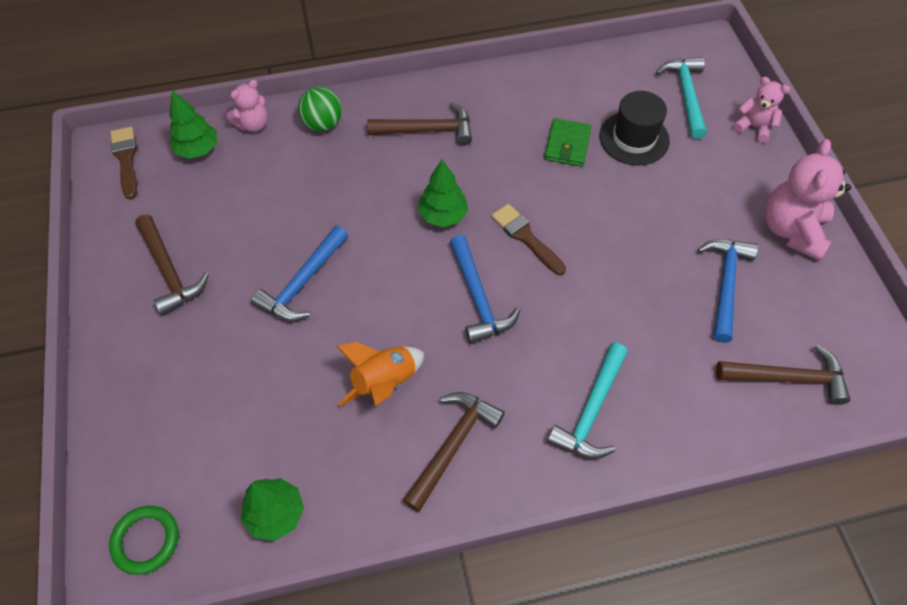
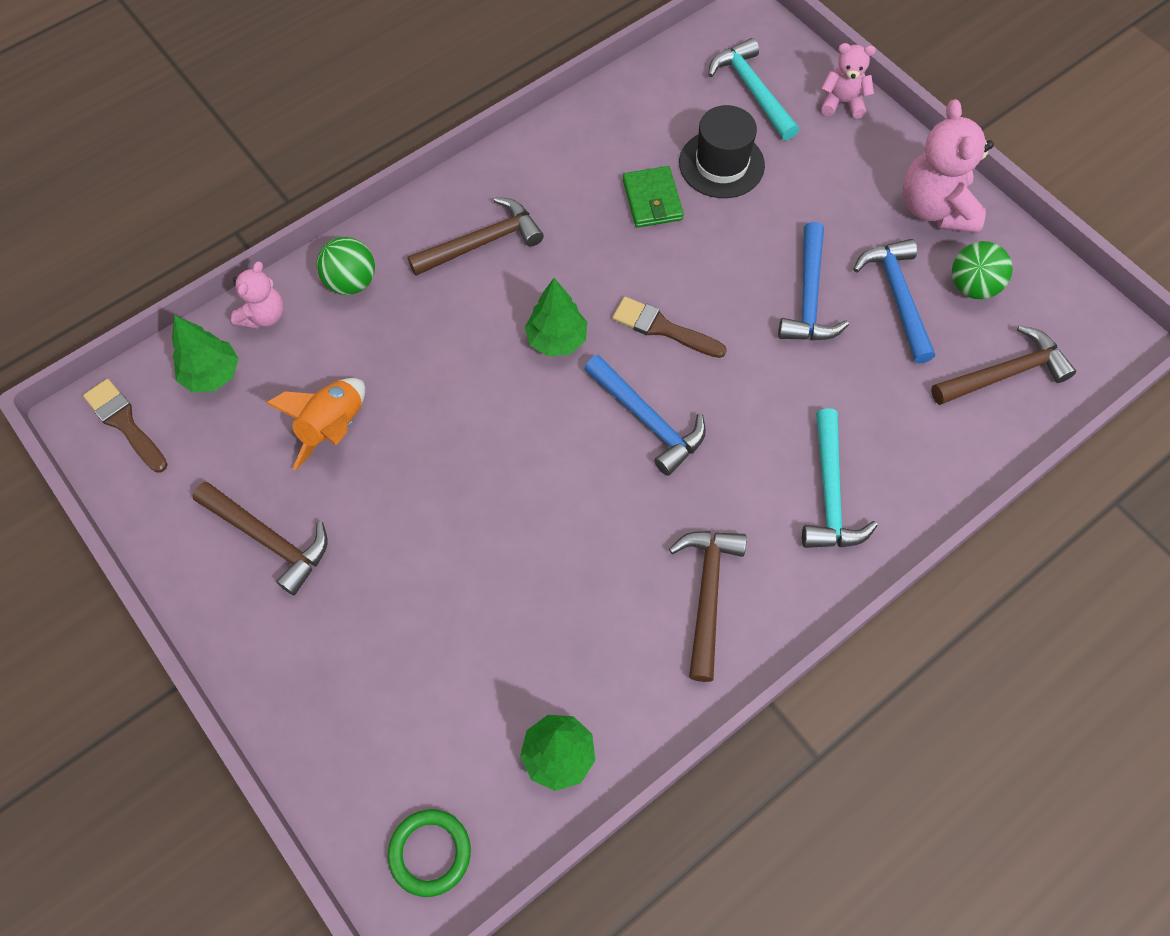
camera: 25 degrees left, 5 degrees up
(303, 282) = (438, 485): blue hammer -> blue hammer (808, 297)
(384, 382) = (596, 559): orange rocket -> orange rocket (333, 428)
(793, 300) = (972, 286): none -> green ball

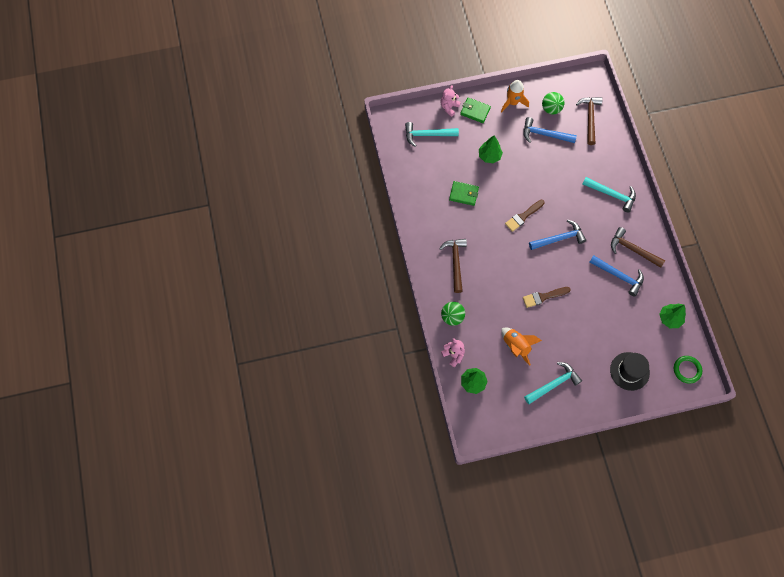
camera: 65 degrees left, 5 degrees up
(125, 423) = (481, 421): brown brush -> brown brush (543, 297)
(268, 539) = (554, 384): brown hammer -> turquoise hammer
(557, 340) = (512, 254): green tree -> green tree (489, 156)
(721, 164) = (458, 162): black hat -> black hat (629, 371)
(808, 297) = (531, 162): blue hammer -> blue hammer (619, 276)
(864, 149) = (475, 111): none -> green wallet
(935, 208) = (513, 102): pink teddy bear -> orange rocket

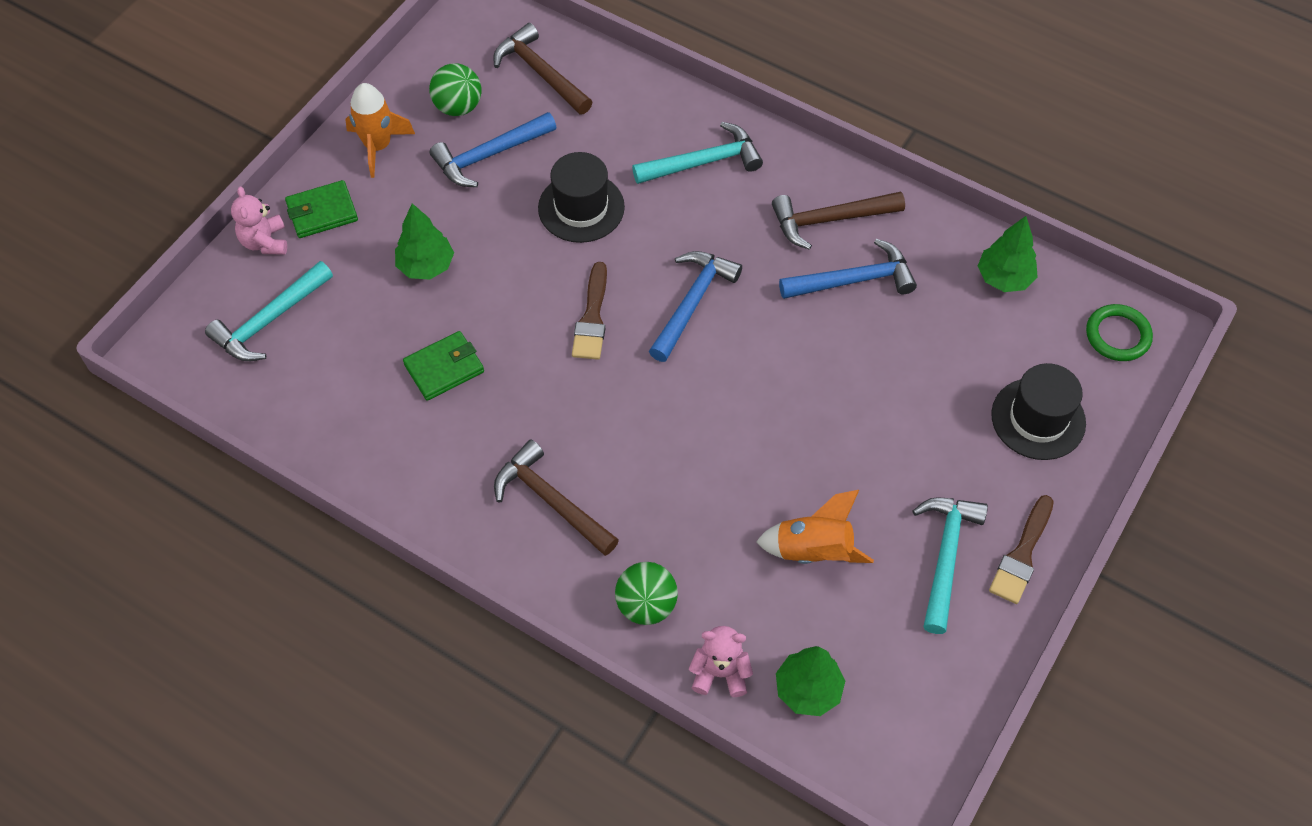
camera: 45 degrees left, 10 degrees down
(543, 297) = (769, 423): brown brush -> brown brush (1022, 555)
(556, 177) = (581, 207): none -> black hat

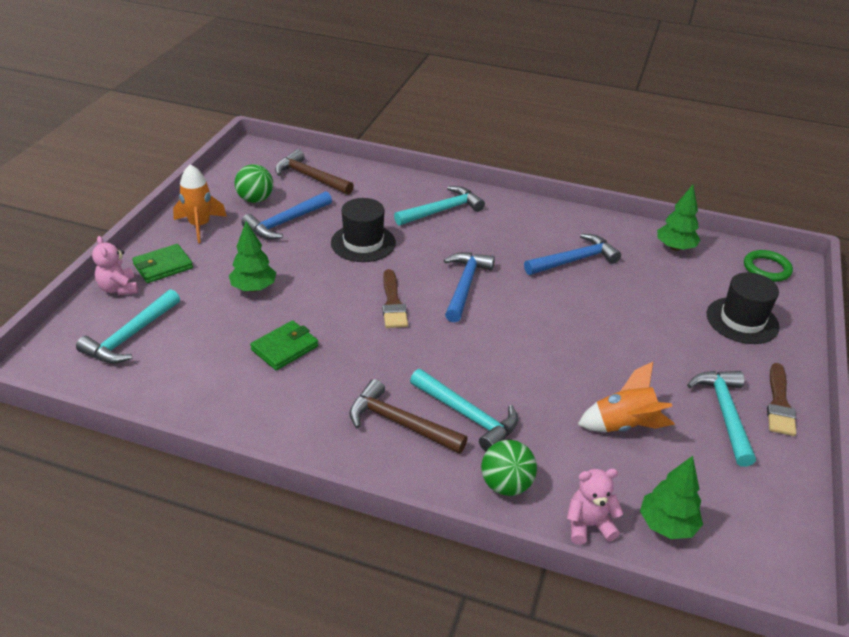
camera: 15 degrees left, 20 degrees down
(632, 504) = (467, 415): none -> turquoise hammer
(830, 220) = (542, 231): brown hammer -> none

